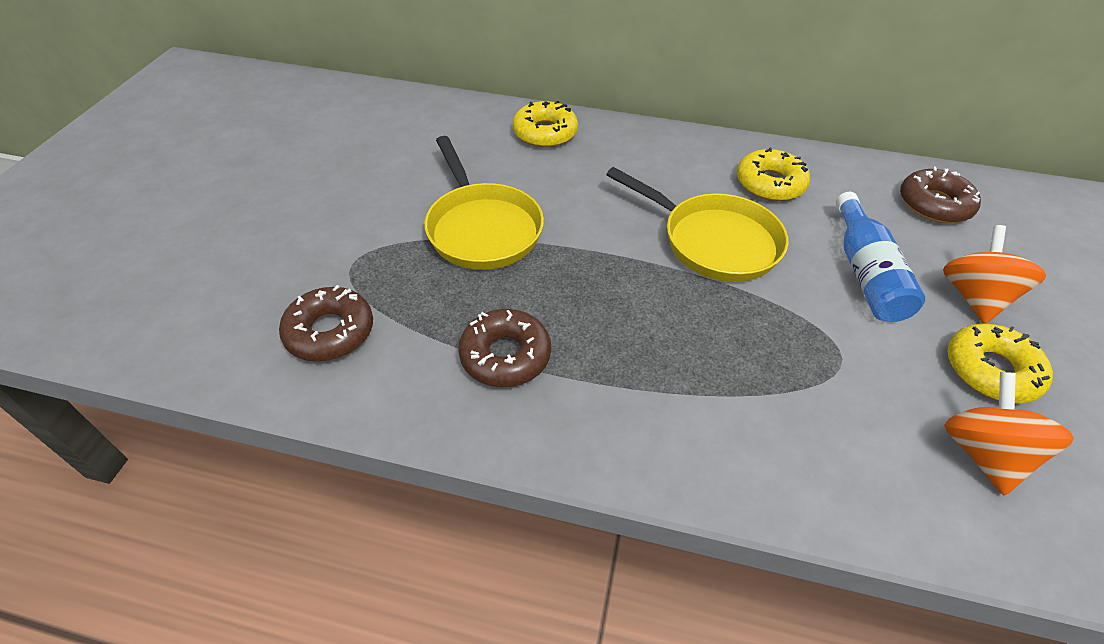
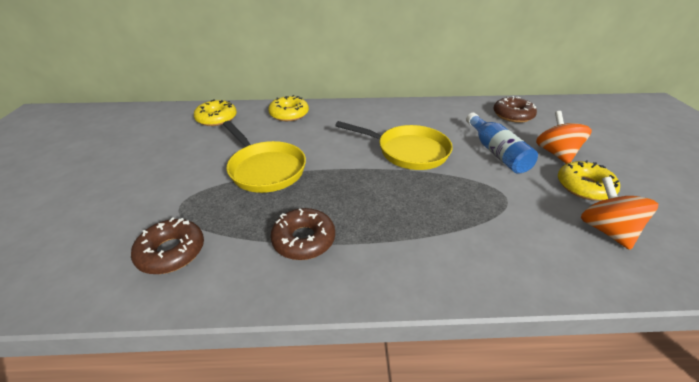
camera: 15 degrees left, 10 degrees down
(770, 184) = (426, 119): yellow donut -> yellow donut (216, 118)

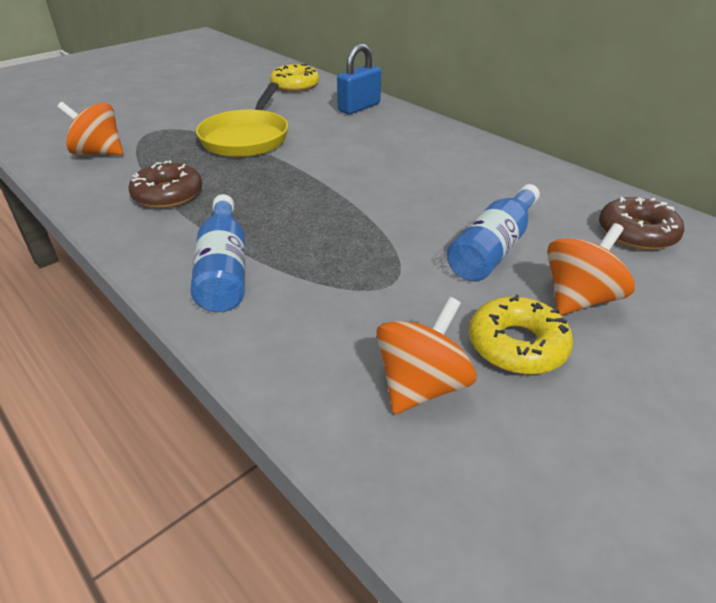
camera: 50 degrees right, 0 degrees up
(171, 252) = (99, 153): brown donut -> orange spinning top
(289, 114) = (359, 107): yellow donut -> blue padlock
(408, 151) = (392, 191): yellow pan -> none
(440, 254) = (224, 269): none -> blue bottle

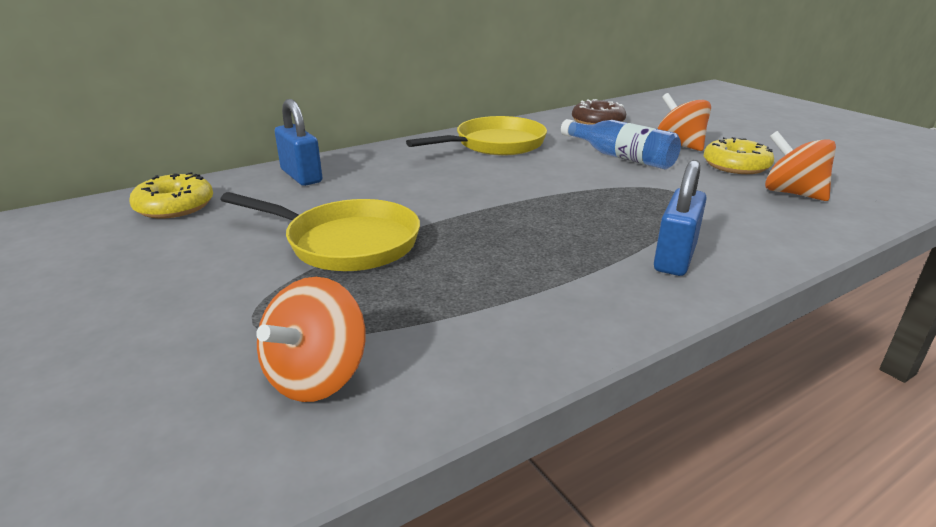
camera: 80 degrees left, 10 degrees down
(168, 194) = (503, 297): brown donut -> none
(224, 269) = (675, 258): blue bottle -> blue padlock
(485, 172) = (495, 144): none -> yellow pan

